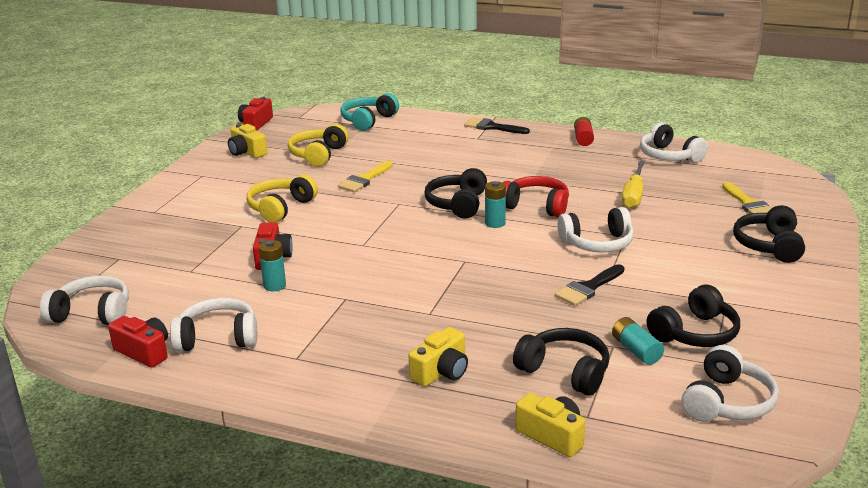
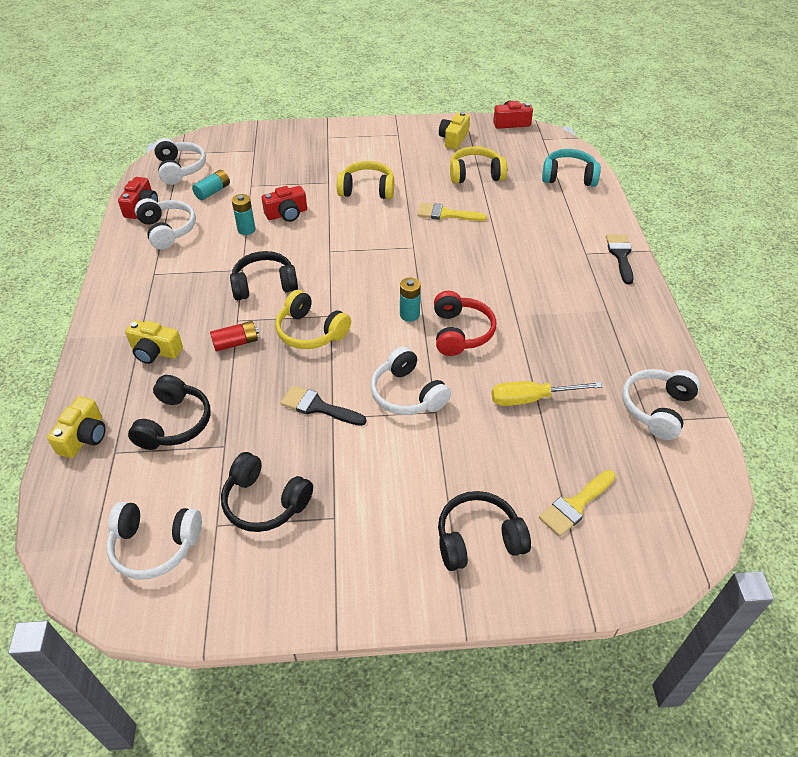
camera: 65 degrees right, 20 degrees up
(458, 204) = (433, 281): black headphones -> black headphones (264, 285)
(480, 275) = (311, 331): none -> yellow headphones
(583, 139) = (647, 328): red battery -> red battery (236, 343)
(636, 350) = (221, 463): turquoise battery -> turquoise battery (213, 191)

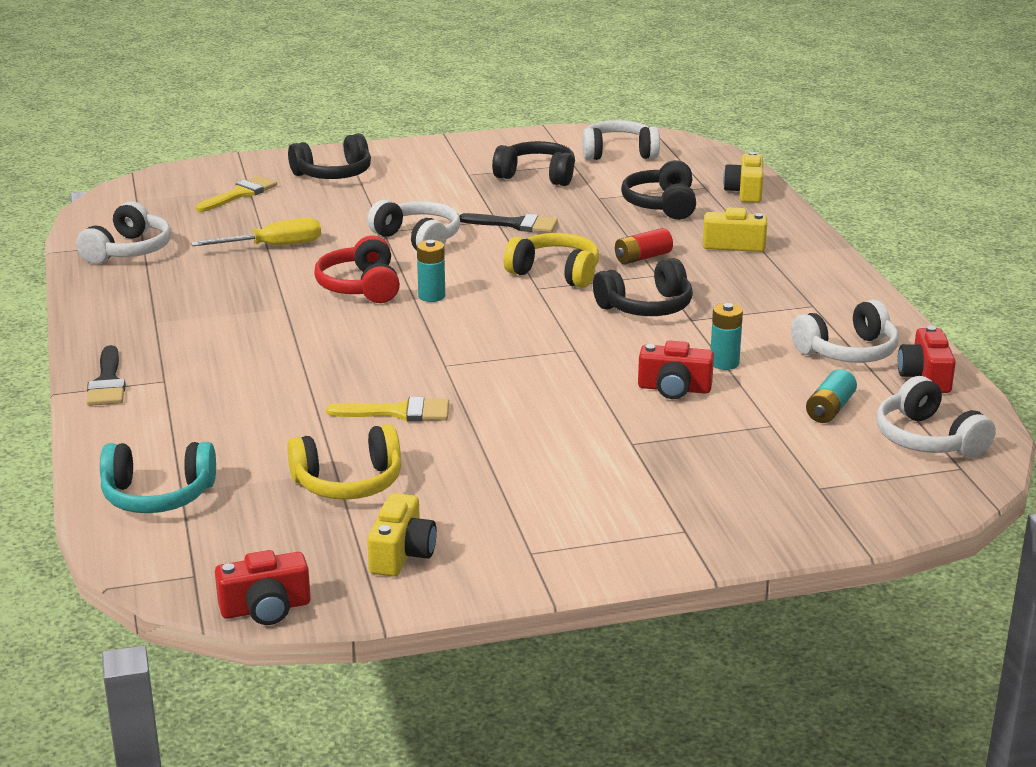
camera: 170 degrees right, 20 degrees down
(167, 230) = (848, 351): white headphones -> white headphones turned 75 degrees counterclockwise
(287, 214) = (674, 389): red camera -> red camera turned 135 degrees counterclockwise
(367, 190) = (553, 437): yellow headphones -> none

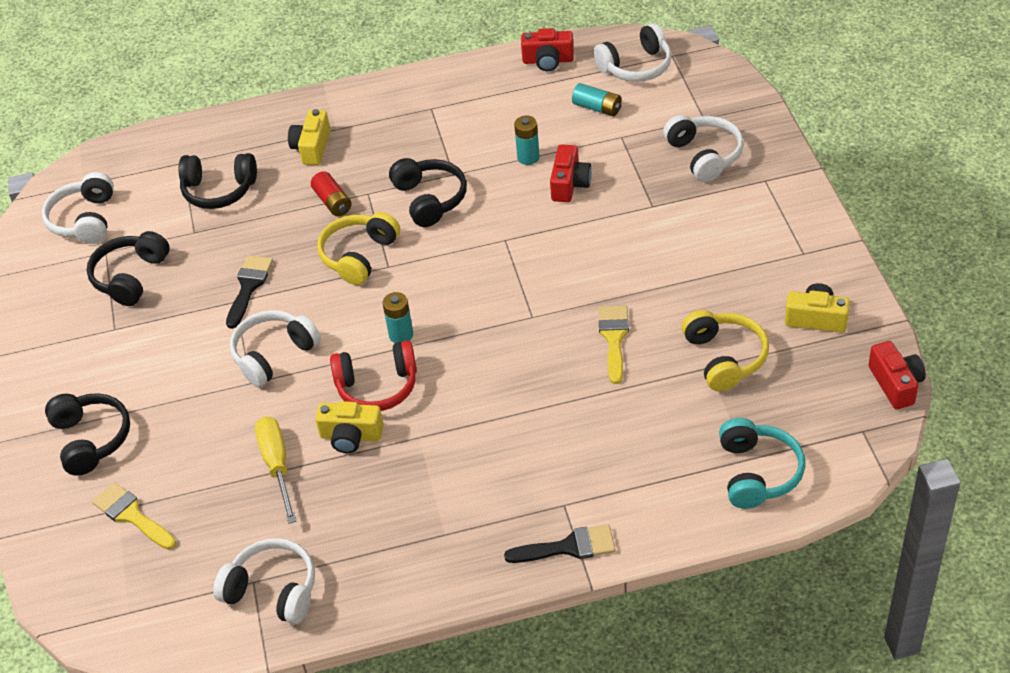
camera: 85 degrees left, 20 degrees up
(745, 192) = (198, 138): yellow camera -> yellow camera (351, 436)
(848, 351) = (509, 94): white headphones -> white headphones (704, 155)

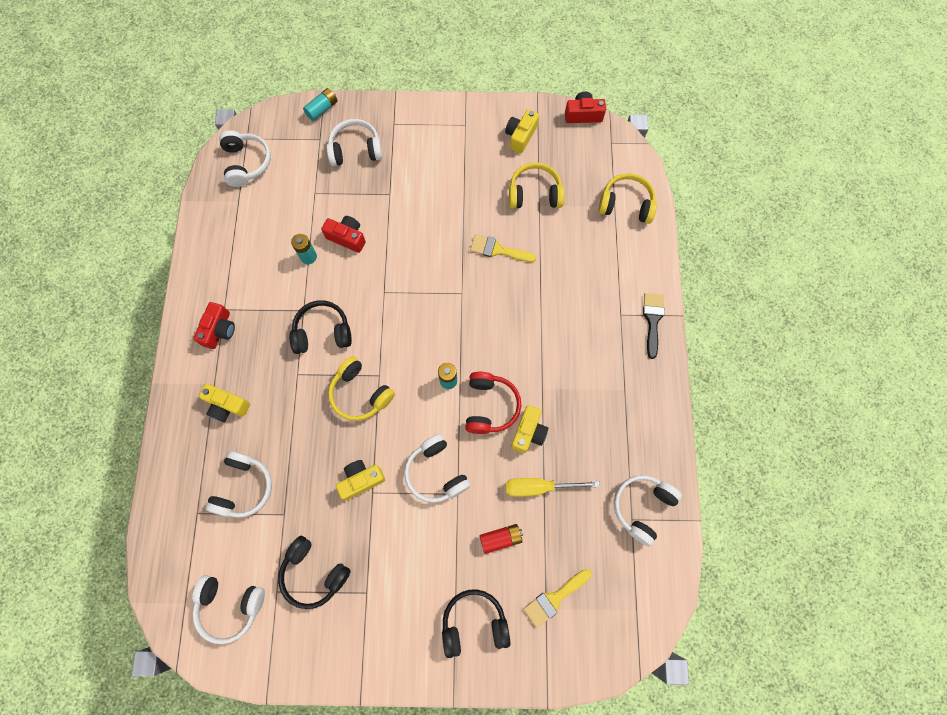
camera: 80 degrees left, 25 degrees up
(219, 190) = (244, 487): black headphones -> white headphones
(248, 287) = (361, 480): black brush -> yellow camera
(332, 202) = (295, 401): red battery -> red battery (500, 538)
(548, 61) = (211, 217): red camera -> red camera (219, 330)
(597, 108) = (278, 199): turquoise battery -> turquoise battery (322, 109)
(757, 473) = (626, 204): turquoise headphones -> yellow headphones

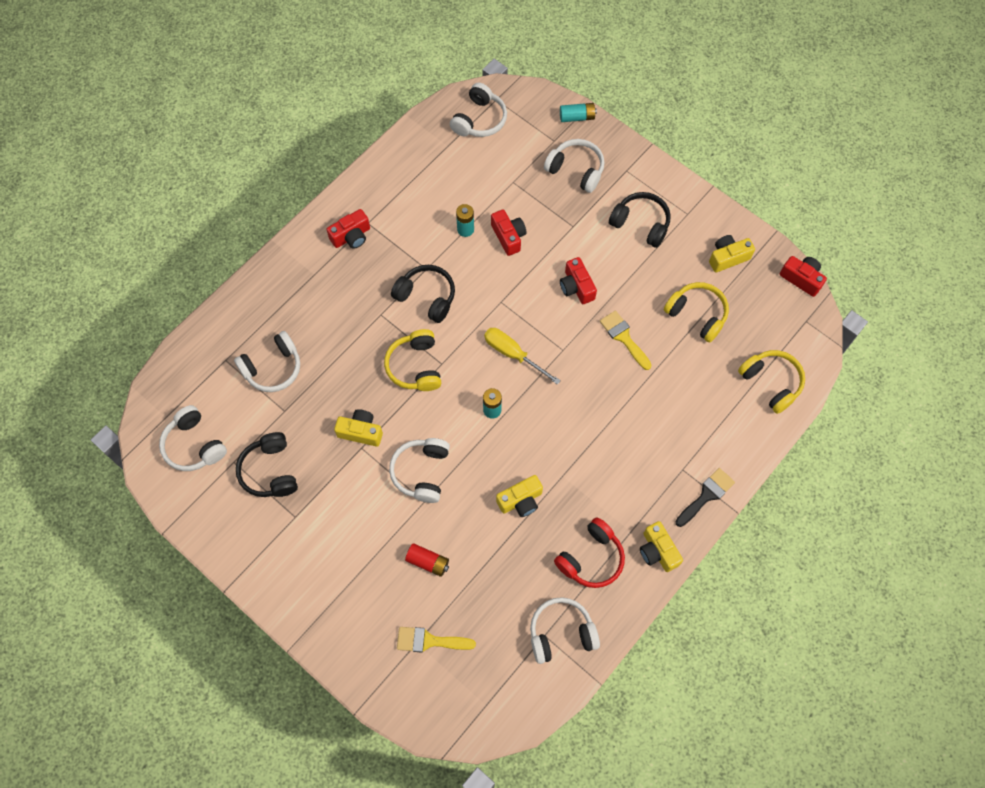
camera: 40 degrees right, 5 degrees down
(227, 406) = (310, 298): yellow camera -> yellow camera (657, 551)
(431, 238) = (576, 287): none -> red camera
(474, 623) = (353, 606): black headphones -> black headphones (640, 224)
(490, 406) = (508, 455): red headphones -> red headphones (591, 558)
(539, 487) = (492, 549): yellow screwdriver -> yellow screwdriver (513, 354)

